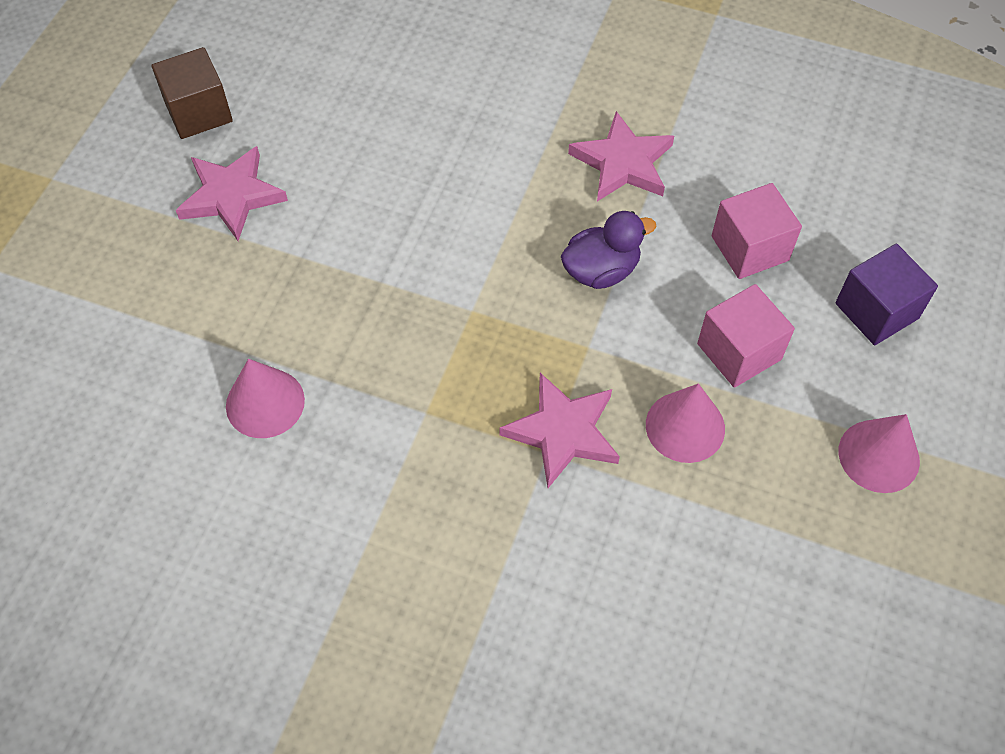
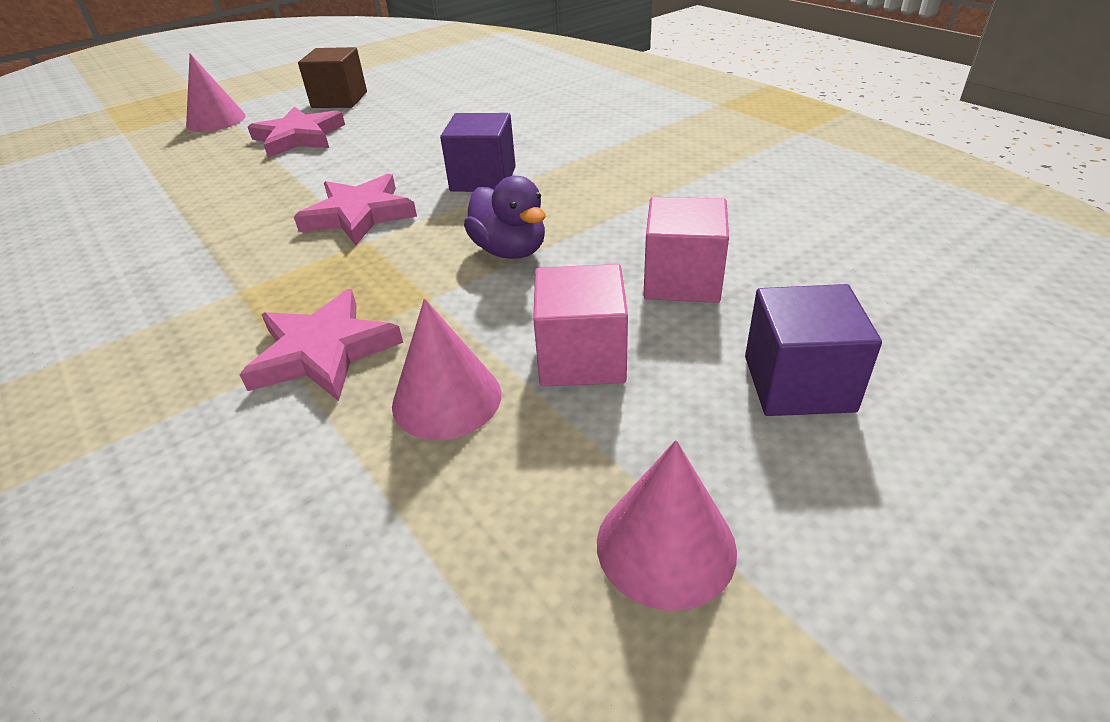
camera: 35 degrees right, 20 degrees down
(265, 403) = (144, 242): pink cone -> pink cone (216, 120)
(495, 189) = (483, 179): none -> purple cube
(601, 270) = (510, 250): purple duck -> purple duck turned 45 degrees clockwise
(623, 163) = (613, 192): pink star -> pink star (359, 215)

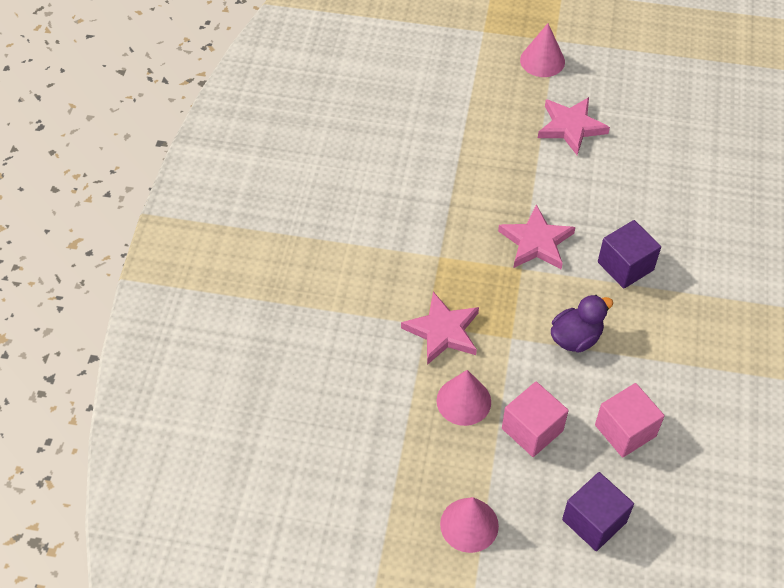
camera: 45 degrees right, 15 degrees up
(339, 100) = (632, 95): brown cube -> none
(510, 250) = (576, 338): purple duck -> purple duck turned 135 degrees counterclockwise

